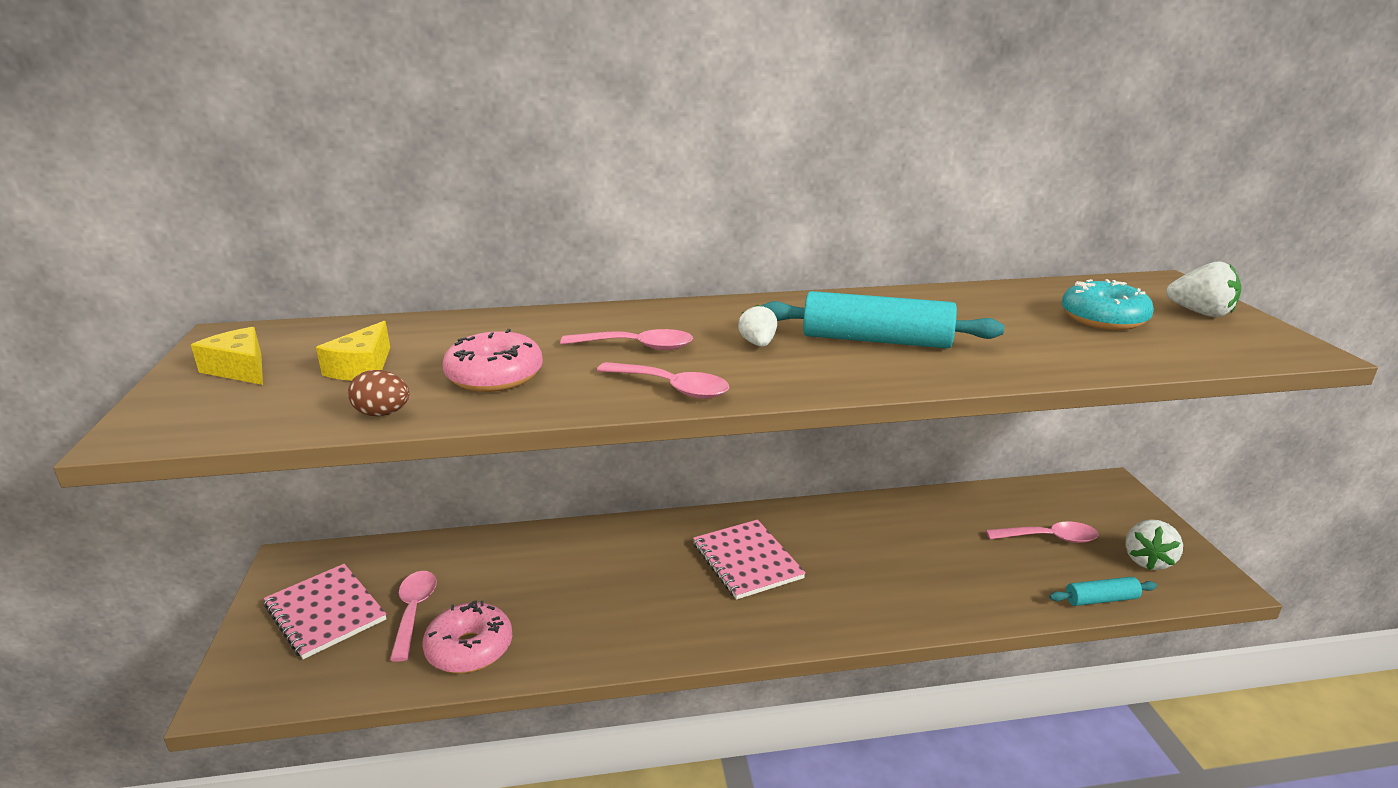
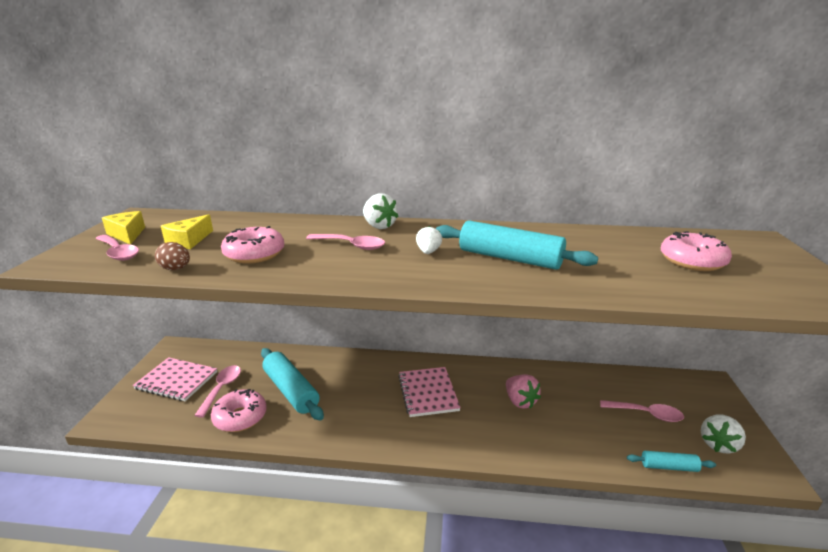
camera: 15 degrees right, 0 degrees up
(325, 612) = (177, 380): pink notebook -> pink notebook turned 45 degrees counterclockwise
(533, 594) = (291, 390): none -> turquoise rolling pin
(671, 388) = (351, 274): pink spoon -> pink spoon (118, 252)
(881, 550) = (520, 401): none -> pink strawberry
(1103, 319) = (692, 261): turquoise donut -> pink donut
(1200, 313) = (777, 265): white strawberry -> white strawberry (379, 226)

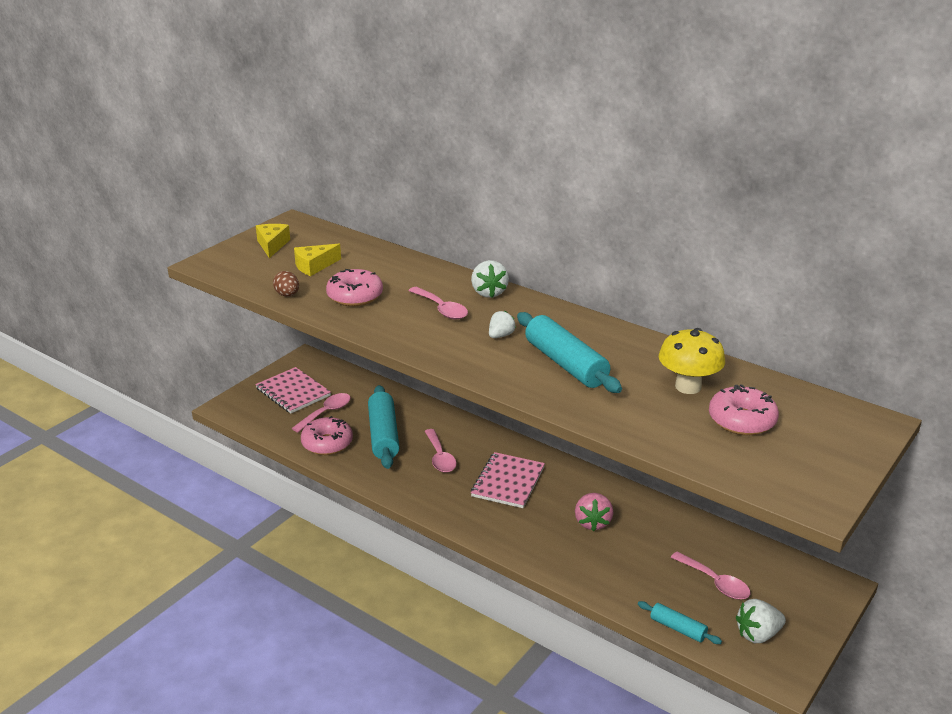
camera: 30 degrees right, 5 degrees up
(118, 252) = (256, 265): pink spoon -> pink spoon (440, 457)
(619, 250) = (688, 387): none -> yellow mushroom

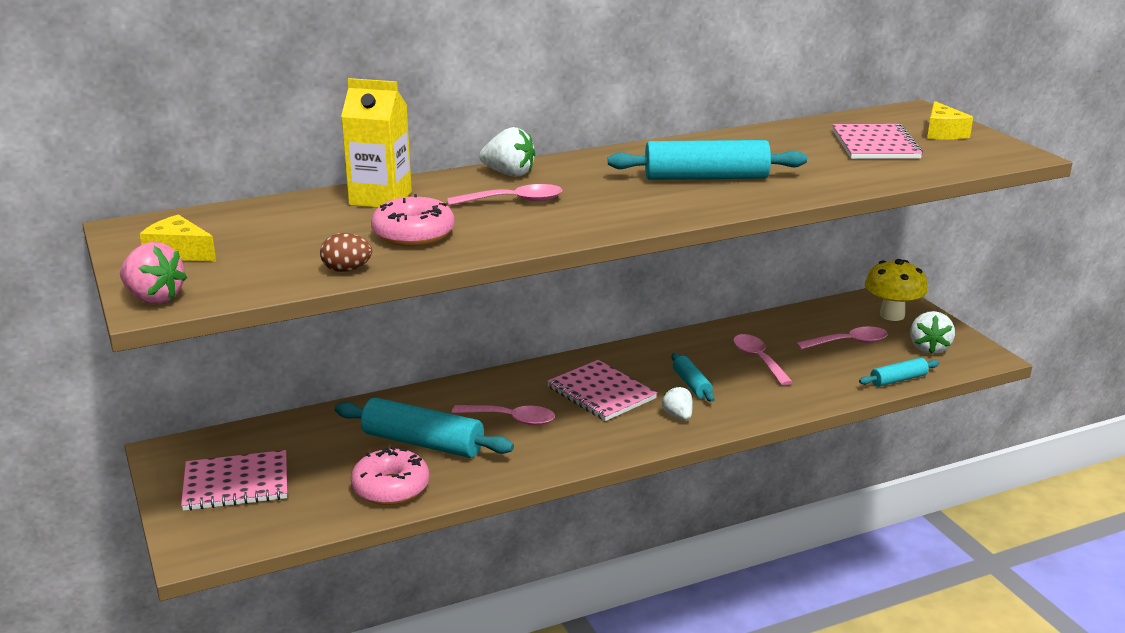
camera: 60 degrees left, 5 degrees down
(314, 266) = (290, 240): yellow cheese -> yellow cheese (943, 133)
(326, 413) = (320, 471): pink spoon -> pink spoon (758, 360)
(401, 268) = (380, 198): none -> yellow carton
(500, 335) = (613, 189): white strawberry -> white strawberry (678, 416)
(559, 519) = (691, 384): none -> turquoise rolling pin
(592, 522) = (713, 370): pink strawberry -> pink strawberry (154, 298)
(688, 387) = (800, 147): yellow mushroom -> yellow mushroom (892, 315)
(742, 420) = (875, 145): pink donut -> pink notebook

